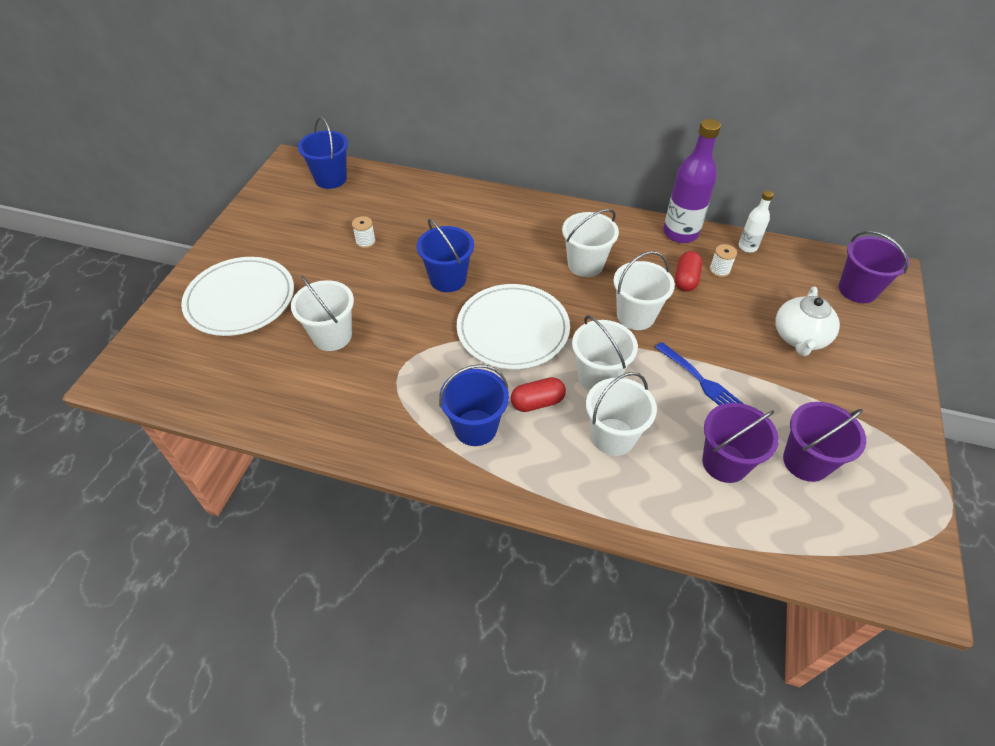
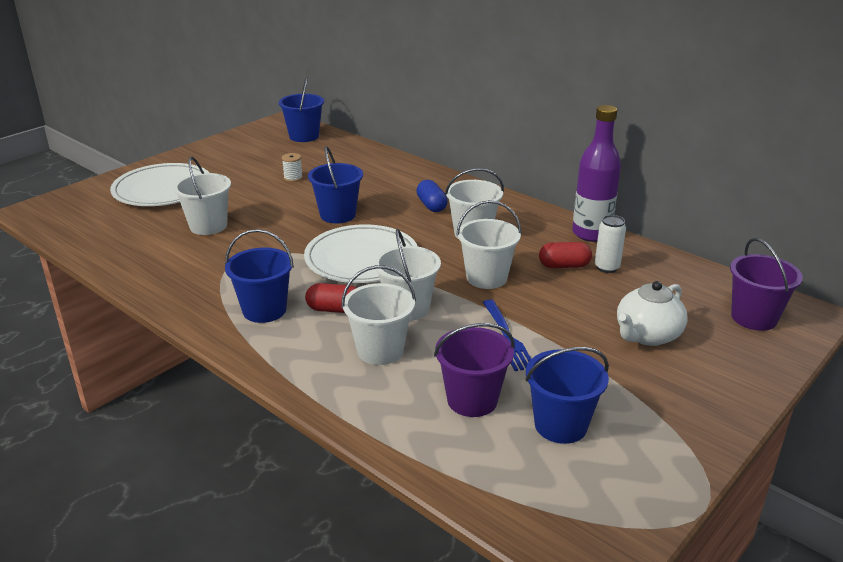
camera: 25 degrees right, 20 degrees down
(524, 240) = (431, 205): none -> blue capsule
(686, 279) = (564, 266): red capsule -> red capsule turned 45 degrees clockwise
(719, 270) = (607, 267): white spool -> white can
(747, 247) = (655, 258): white bottle -> none
(806, 461) = (560, 425): purple bucket -> blue bucket

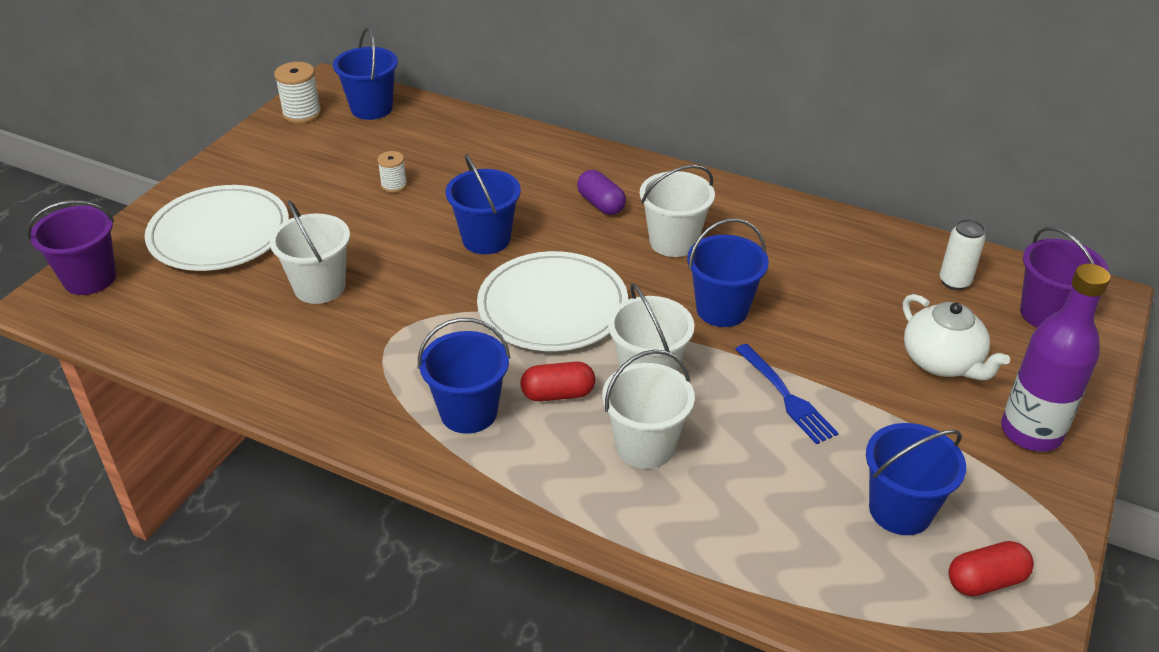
camera: 15 degrees left, 10 degrees up
(256, 134) = (302, 113): none -> white spool
(431, 205) = (601, 204): blue capsule -> purple capsule
(472, 400) = (786, 496): purple bucket -> purple bucket (90, 278)
(486, 278) = (722, 309): white bucket -> blue bucket
(564, 266) = (805, 274): red capsule -> red capsule (985, 581)
(591, 234) = (816, 218): purple bottle -> purple bottle (1031, 432)
(607, 267) = (856, 268): white can -> white can (954, 282)
(647, 335) = (942, 362): white teapot -> white teapot turned 60 degrees counterclockwise

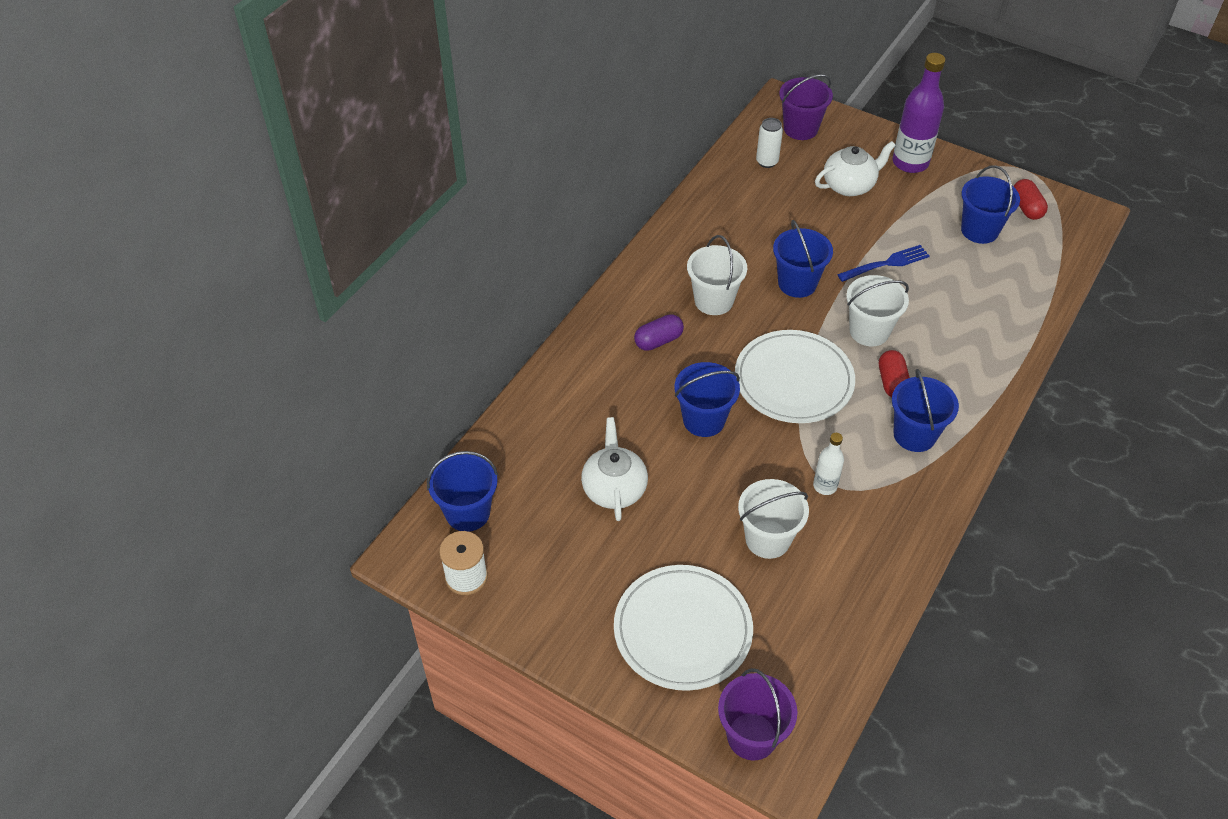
camera: 85 degrees left, 10 degrees up
(389, 331) = (825, 486): none -> white bottle
(394, 185) = (614, 489): white spool -> white teapot
(645, 446) = (939, 339): white bucket -> none

